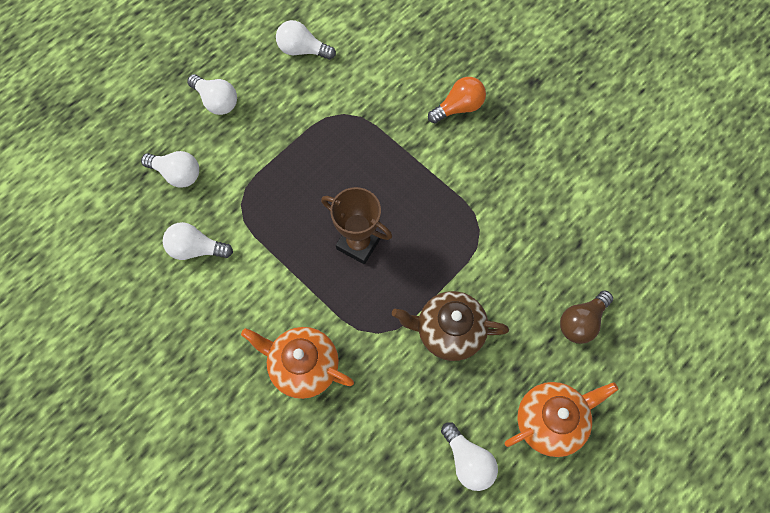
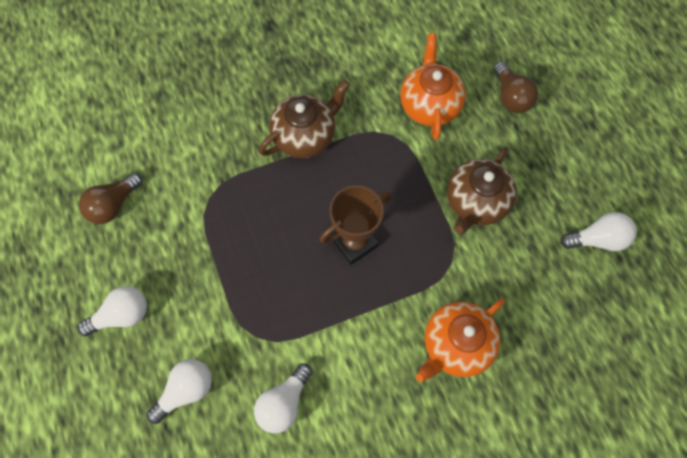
camera: 65 degrees left, 0 degrees up
(302, 50) = (113, 205): white light bulb -> brown light bulb
(439, 160) = (305, 136): none -> brown teapot
(459, 107) = (260, 95): orange light bulb -> none
(551, 421) = (586, 159): orange teapot -> orange teapot (429, 105)

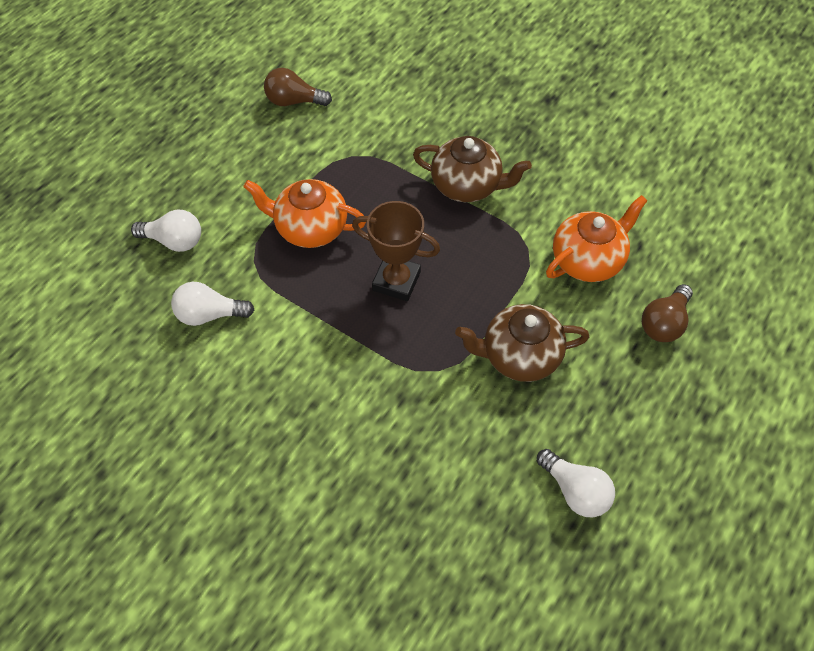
camera: 55 degrees right, 10 degrees down
(122, 315) = (207, 163): white light bulb -> none
(456, 345) = (359, 419): orange teapot -> orange teapot (310, 228)

